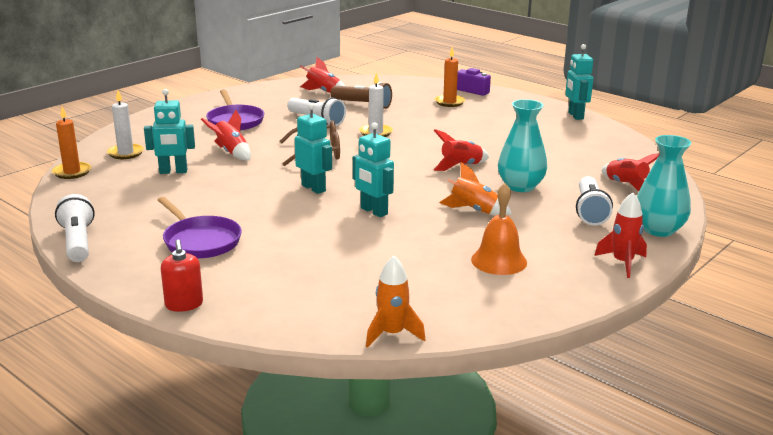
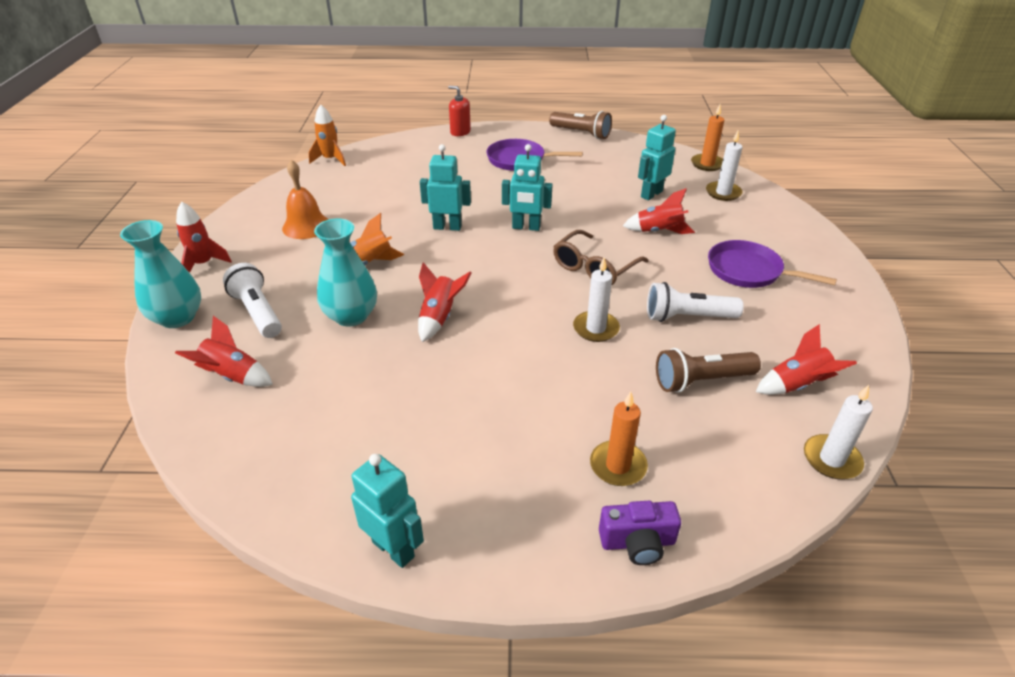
camera: 140 degrees right, 15 degrees up
(77, 242) = (581, 133): white flashlight -> brown flashlight
(360, 79) = (831, 459): none -> white candle

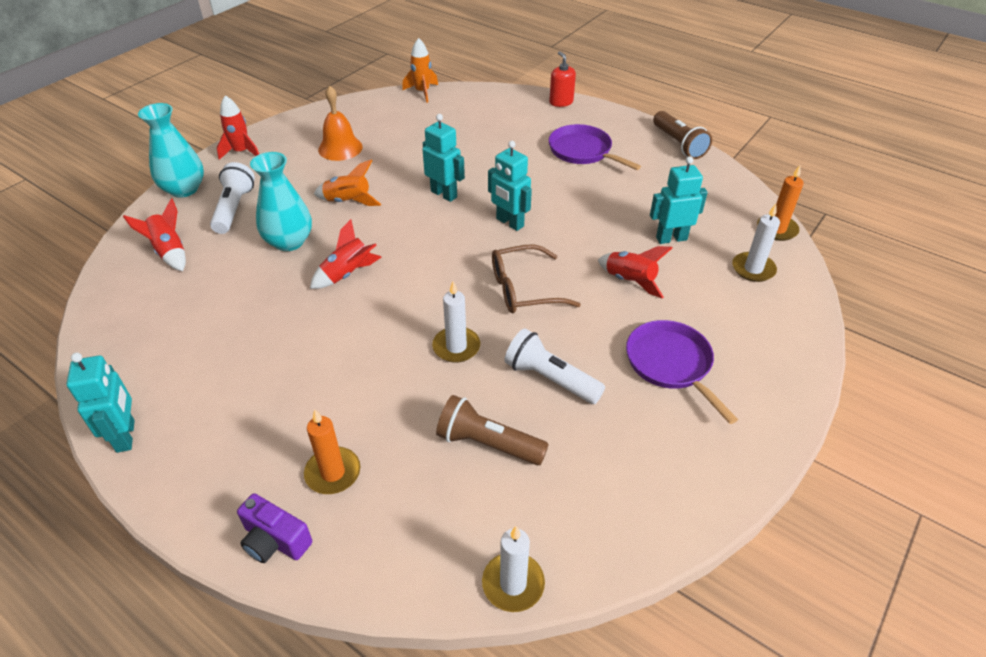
camera: 35 degrees right, 5 degrees up
(797, 385) = (571, 499): red rocket -> none

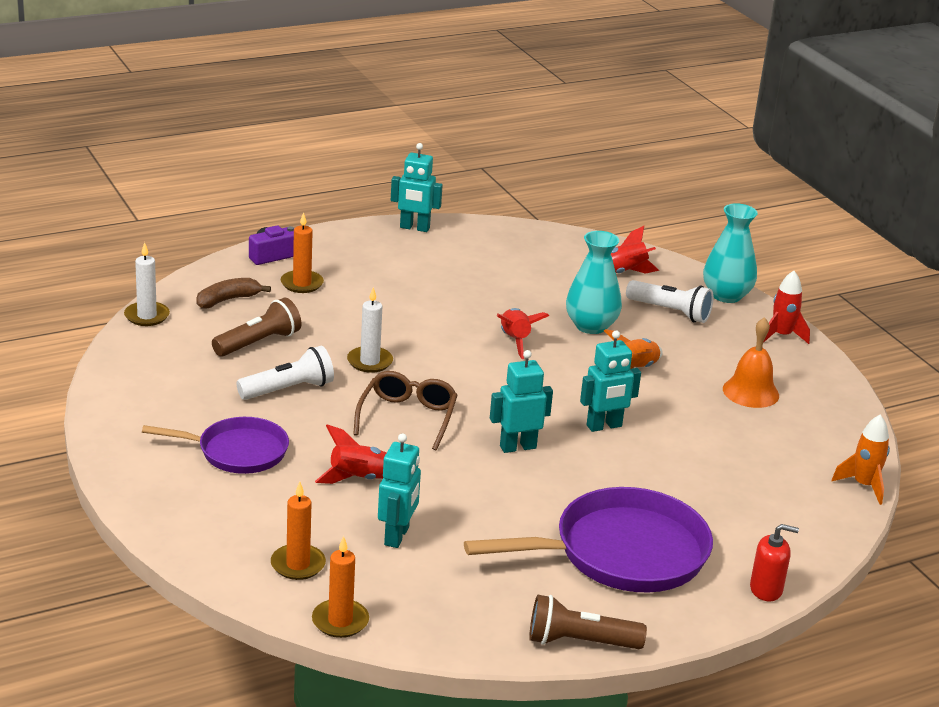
camera: 115 degrees right, 15 degrees down
(417, 522) = (227, 300): none -> brown banana
(583, 151) = (621, 553): purple pan -> purple pan, size x1.65
(753, 269) = (298, 564): white candle -> orange candle

